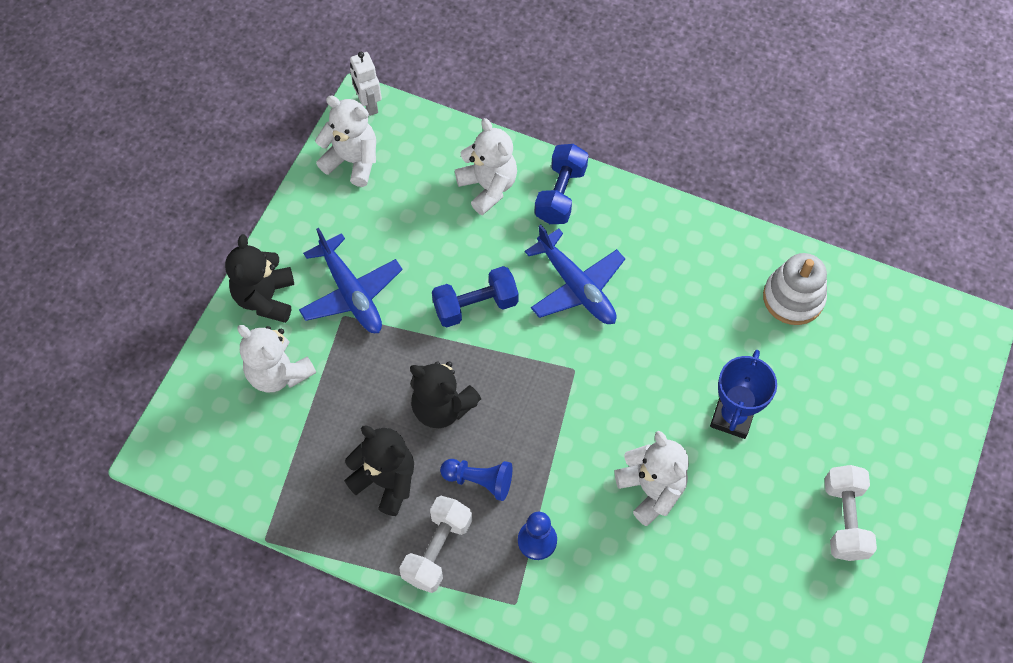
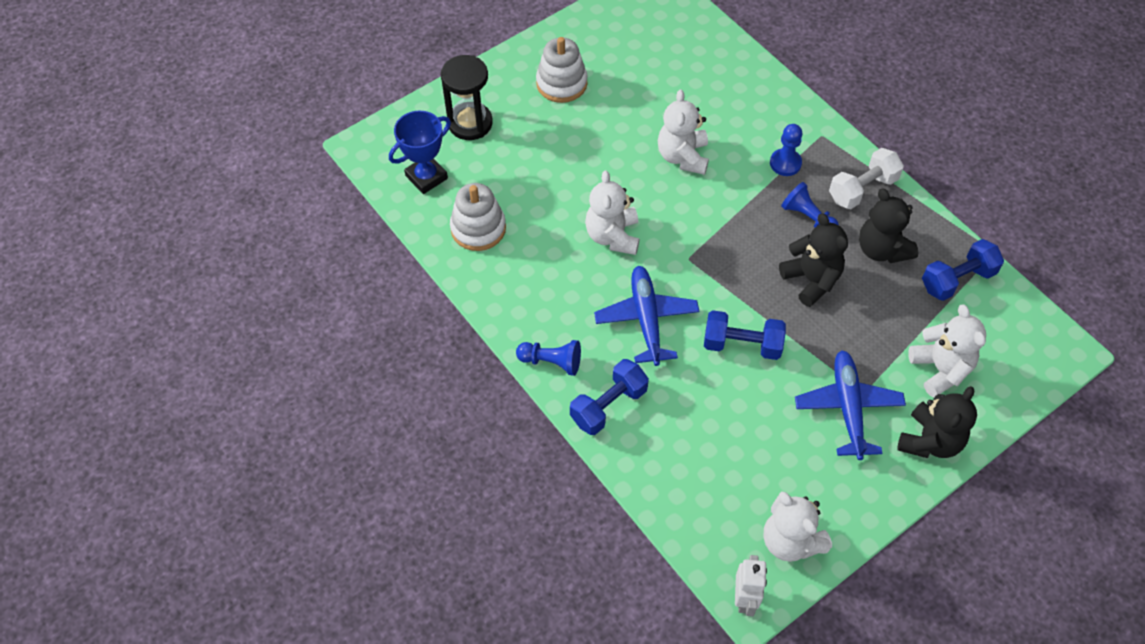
camera: 150 degrees left, 5 degrees down
(294, 483) = (957, 279): none -> blue dumbbell
(488, 187) = (671, 446): white teddy bear -> white teddy bear (613, 236)
(633, 207) = (551, 362): none -> blue pawn
(732, 417) = (590, 173): blue trophy -> blue trophy (426, 177)
(844, 519) = (561, 83): white dumbbell -> white stacking toy
(897, 412) = (470, 123): none -> black hourglass

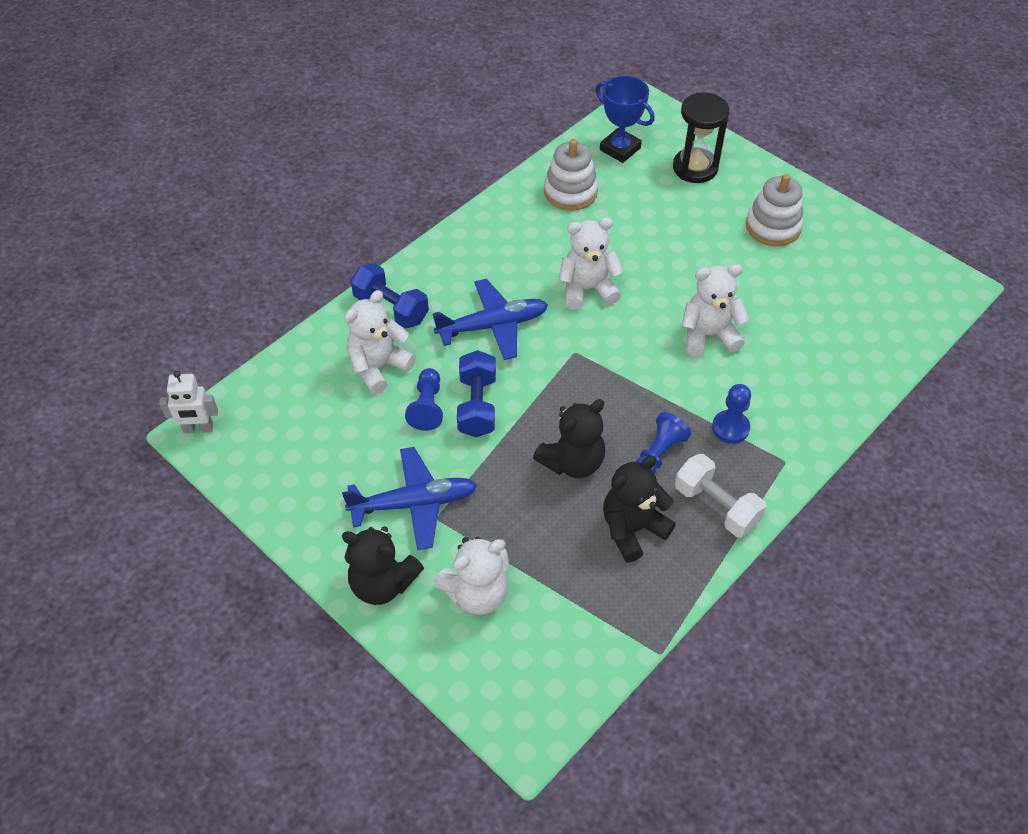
camera: 80 degrees right, 5 degrees down
(551, 362) = (432, 262): blue pawn -> blue pawn (427, 407)
(790, 540) = (258, 461): white teddy bear -> white teddy bear (378, 367)
(957, 279) = (607, 611): blue dumbbell -> none

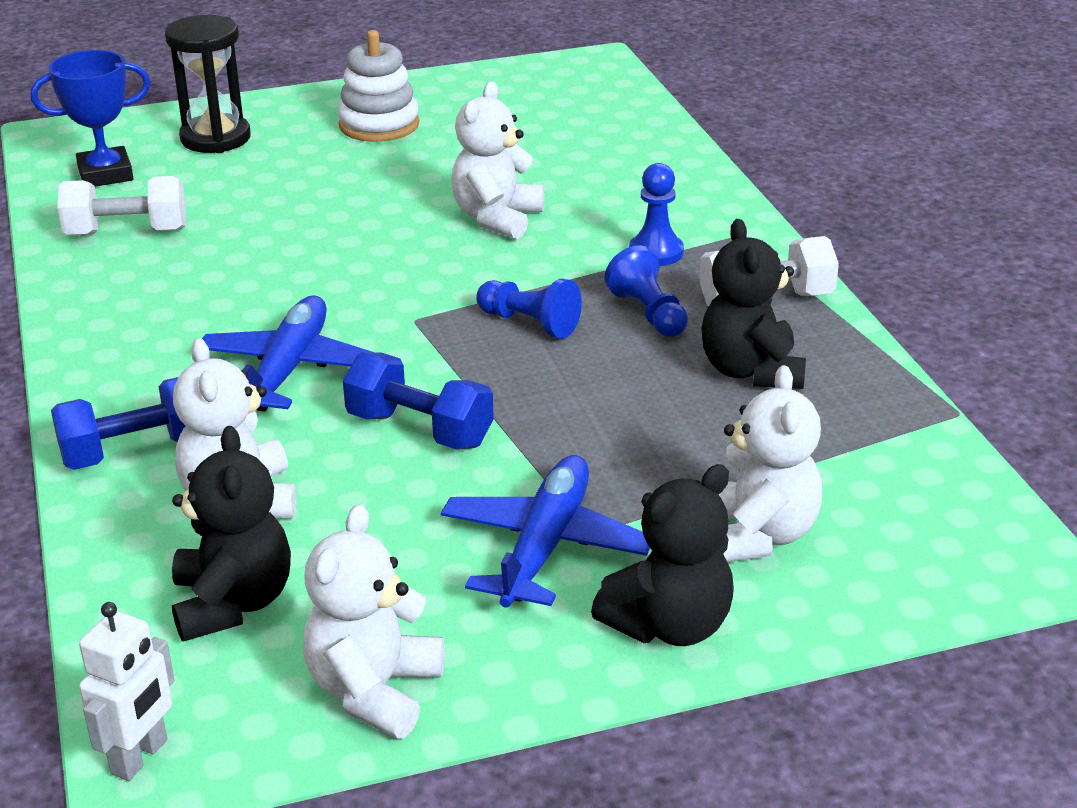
camera: 60 degrees left, 20 degrees down
(427, 407) = (373, 476): blue pawn -> blue pawn (530, 323)
(570, 192) = (127, 232): white stacking toy -> white dumbbell
(572, 462) = (600, 381): black teddy bear -> black teddy bear (233, 603)
(587, 289) = (317, 275): white teddy bear -> white teddy bear (374, 691)

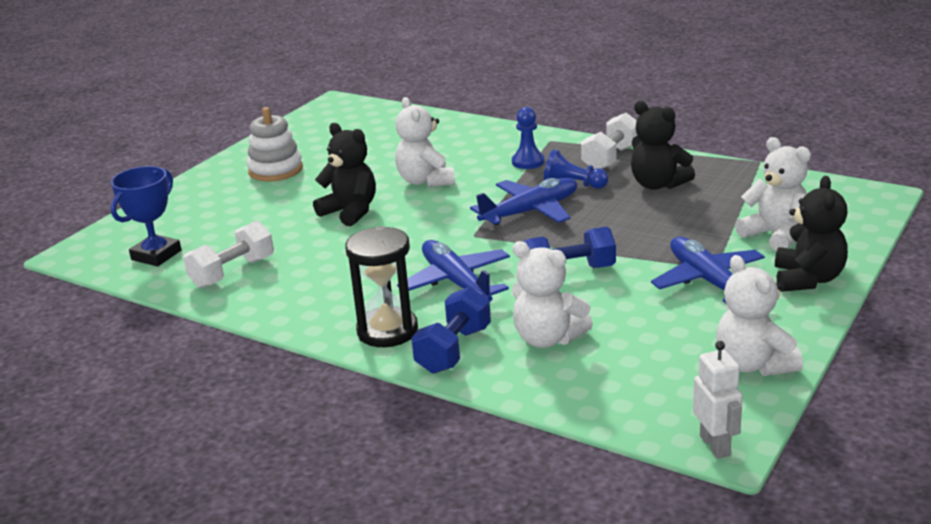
camera: 40 degrees left, 5 degrees down
(215, 138) = (190, 213): black hourglass -> black hourglass (387, 331)
(233, 603) = (630, 374): black teddy bear -> black teddy bear (350, 212)
(530, 323) = (530, 211): blue pawn -> blue plane

